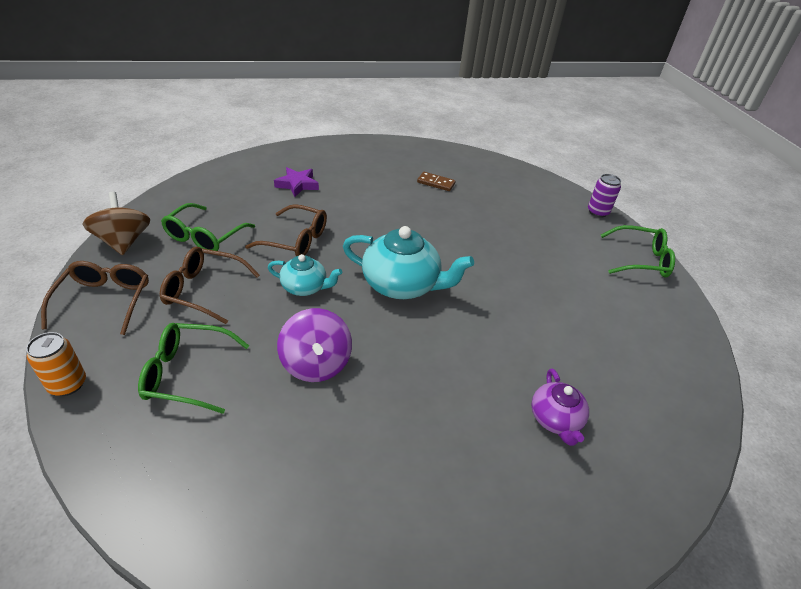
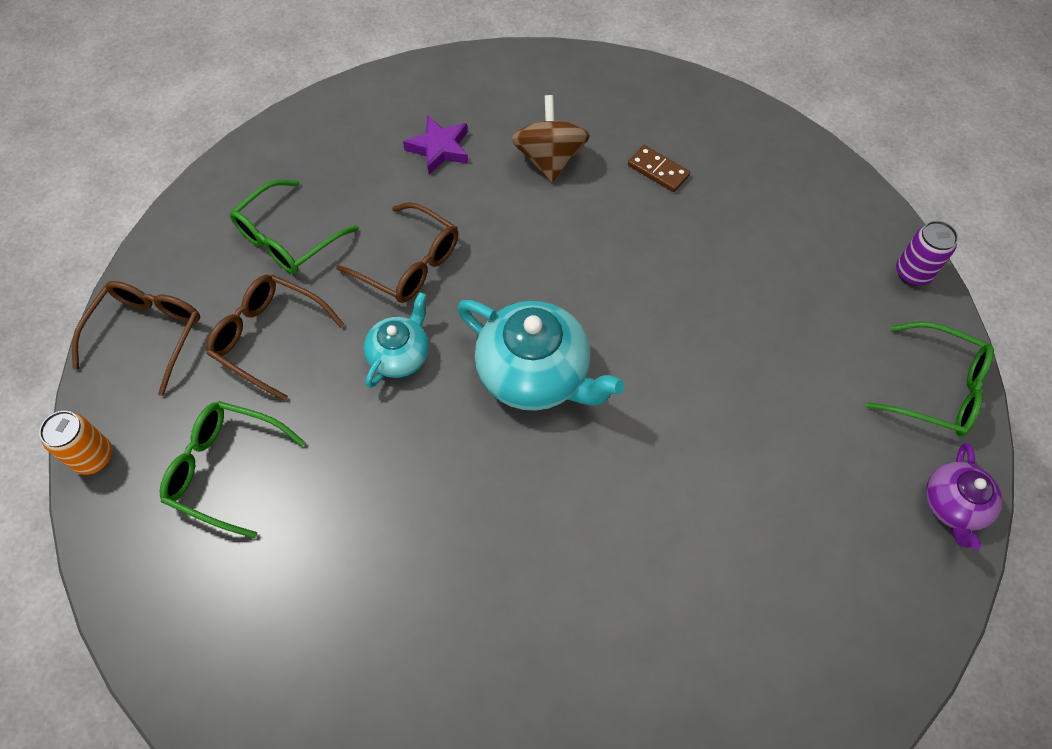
camera: 20 degrees right, 20 degrees up
(124, 242) = (184, 233): brown spinning top -> brown spinning top (549, 159)
(305, 287) = (400, 355): turquoise teapot -> turquoise teapot turned 90 degrees counterclockwise
(316, 364) = (381, 487): purple spinning top -> none
(555, 420) = (665, 643): purple teapot -> purple teapot (953, 506)

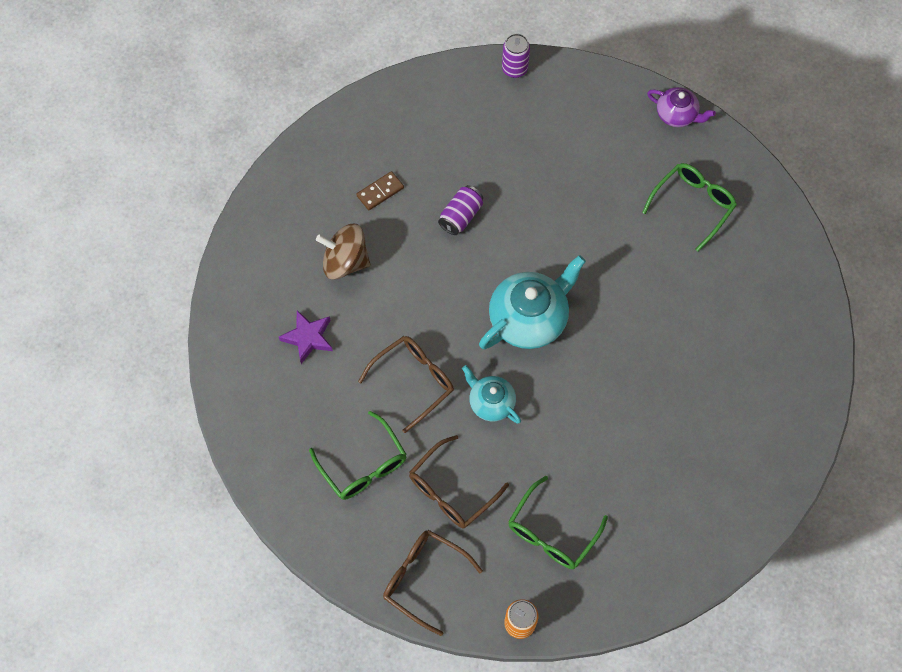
camera: 75 degrees left, 5 degrees up
(659, 262) = (461, 216): none -> purple can
(937, 389) = (601, 91): green glasses -> green glasses (693, 205)

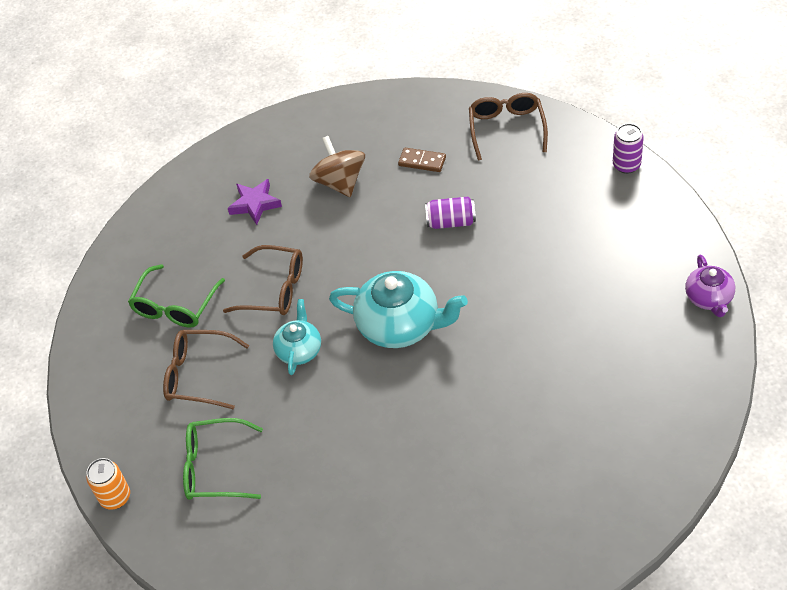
camera: 60 degrees right, 15 degrees down
(423, 578) = (107, 406): brown glasses -> brown glasses (507, 128)
(693, 205) = (629, 368): green glasses -> none

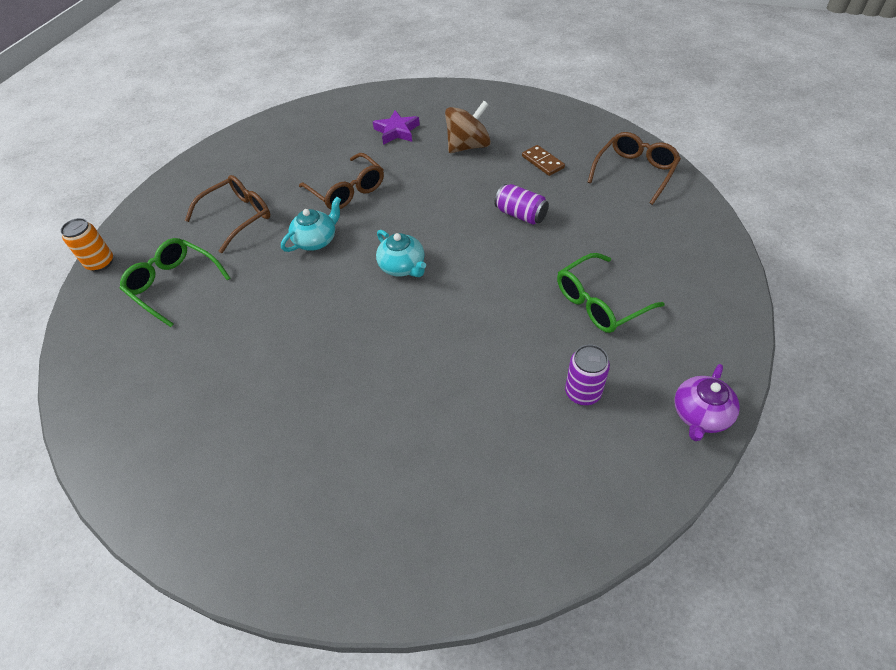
camera: 35 degrees right, 0 degrees up
(175, 306) = (277, 166): green glasses -> green glasses (599, 302)
(198, 375) = (238, 217): brown glasses -> brown glasses turned 90 degrees clockwise
(340, 182) = (468, 146): brown spinning top -> brown spinning top turned 45 degrees clockwise
(400, 325) = (403, 267): turquoise teapot -> turquoise teapot, size x0.57
(626, 165) = (719, 251): purple can -> purple can (582, 393)

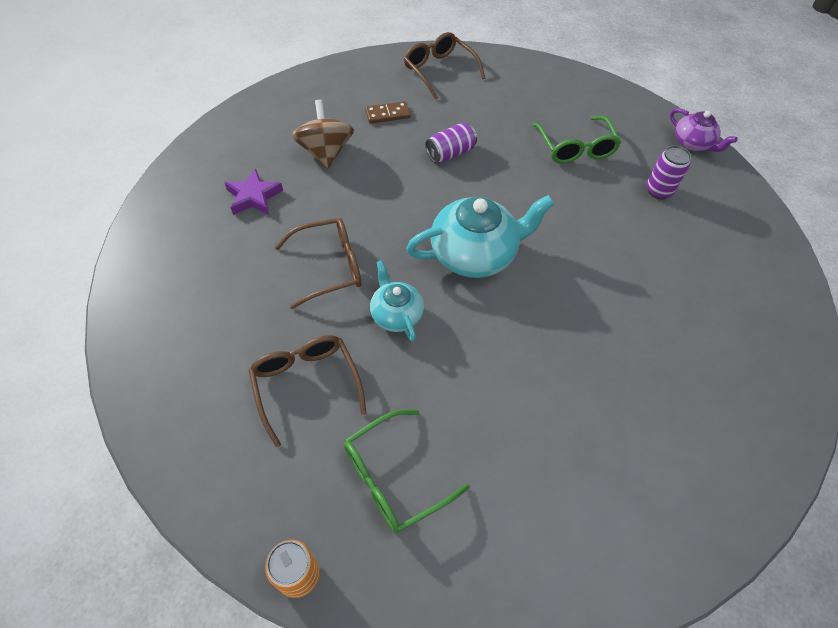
camera: 75 degrees left, 5 degrees up
(403, 267) = (474, 254): turquoise teapot -> turquoise teapot, size x1.75

